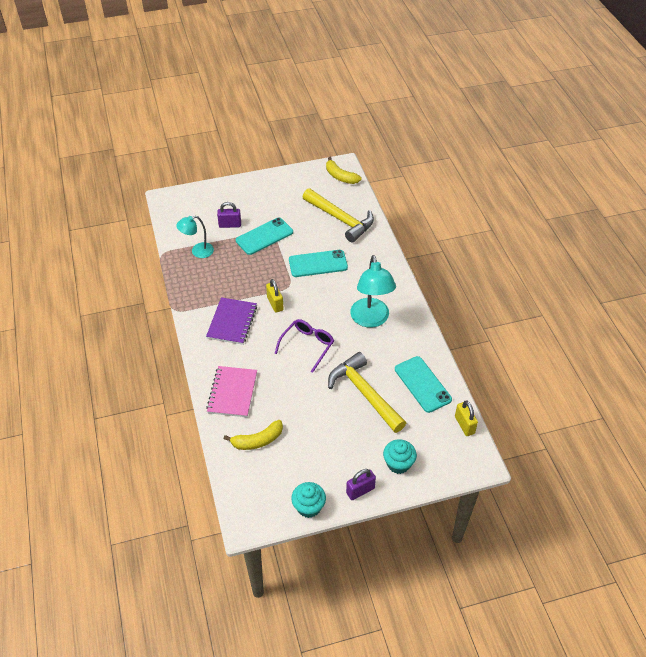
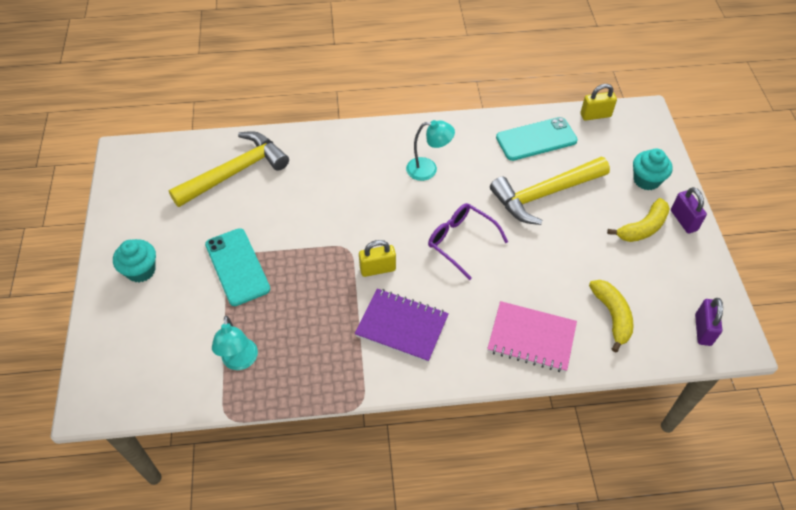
camera: 80 degrees left, 5 degrees up
(230, 225) = (195, 310): purple padlock -> purple padlock (703, 330)
(308, 507) = (708, 273): turquoise cupcake -> turquoise cupcake (141, 270)
(318, 264) = (314, 209): turquoise phone -> none
(340, 176) = (146, 159): yellow banana -> yellow banana (643, 228)
(371, 319) = (428, 169): turquoise lamp -> turquoise lamp, size x0.60

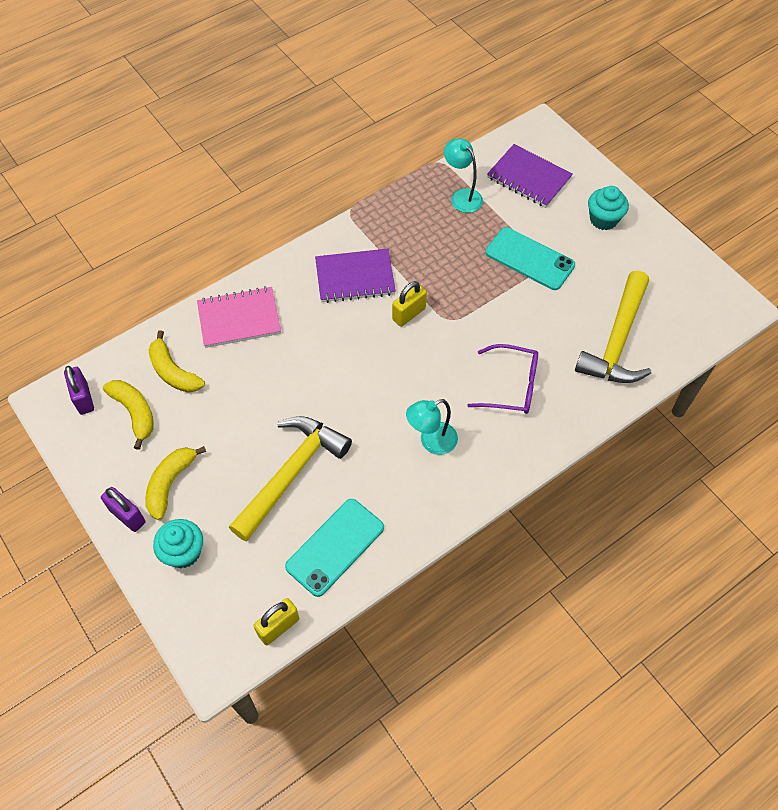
camera: 150 degrees right, 5 degrees up
(160, 348) = (529, 178): none -> purple notebook
(461, 242) = (349, 377): purple glasses -> purple glasses (511, 386)
(658, 296) = (135, 413): none -> yellow banana

